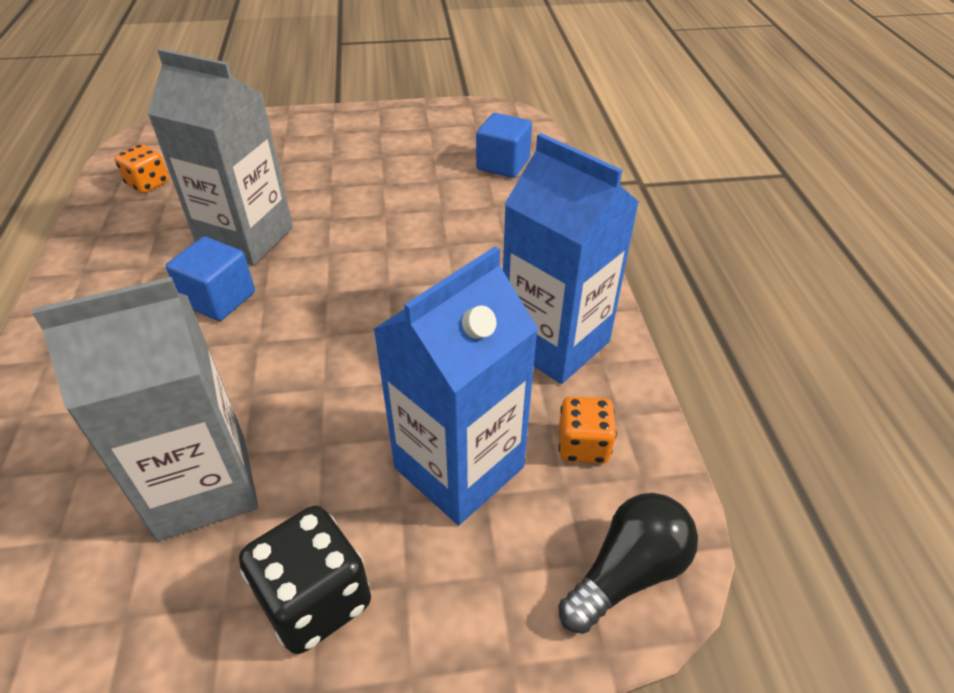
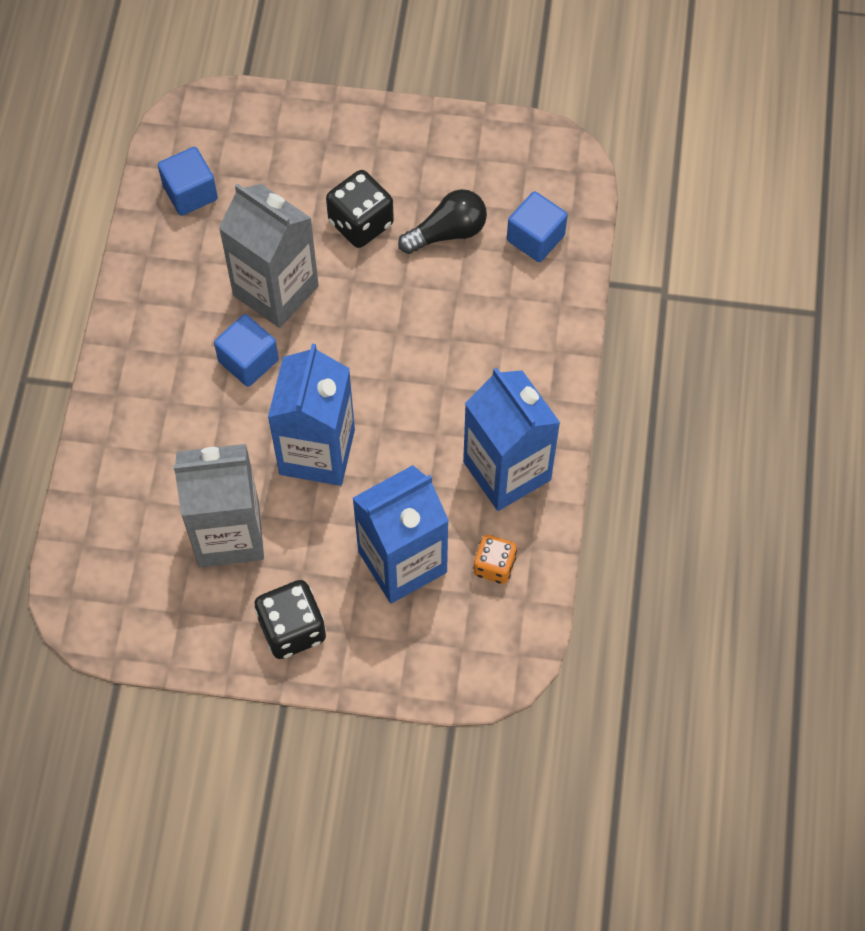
camera: 15 degrees right, 20 degrees up
(148, 184) = (190, 193): orange dice -> blue cube
(316, 368) = (317, 452): none -> blue carton
(329, 179) = (361, 223): none -> black dice
(627, 572) = (487, 660): black light bulb -> black light bulb (447, 232)

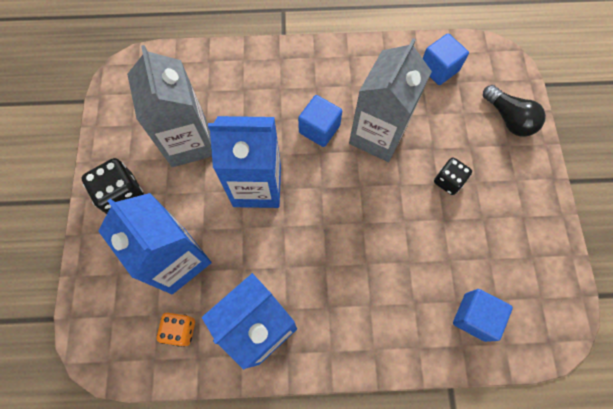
camera: 80 degrees right, 5 degrees up
(361, 223) = (448, 181): black dice -> black dice, size x0.65
(447, 232) = (459, 245): black light bulb -> black light bulb (508, 119)

